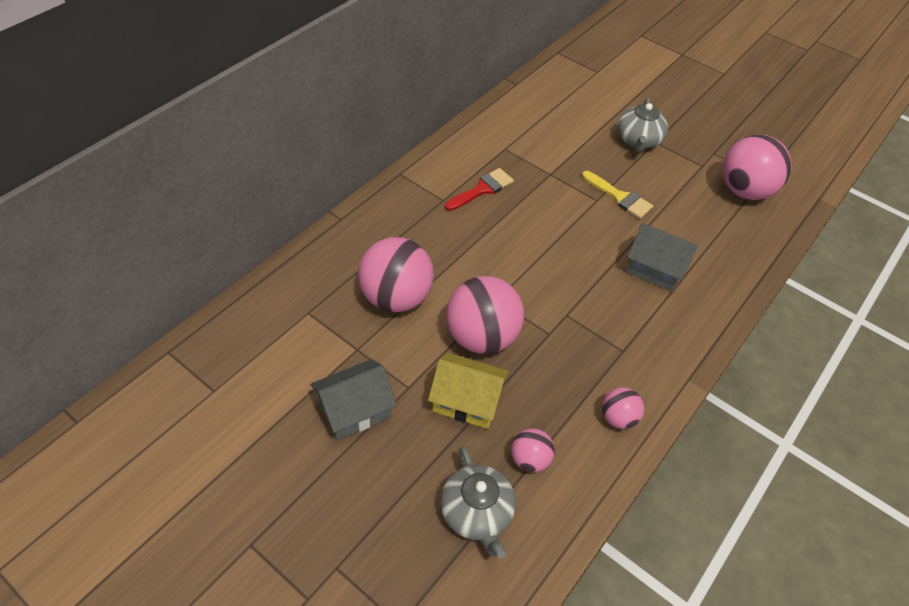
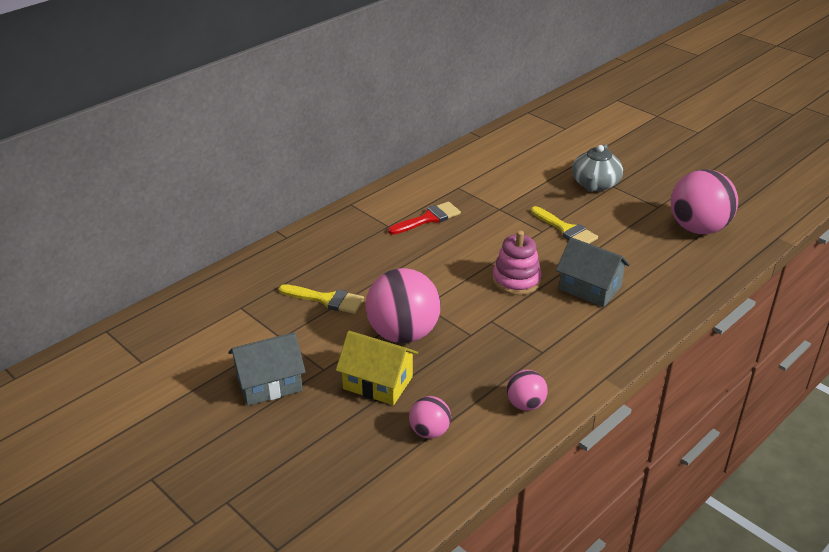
camera: 10 degrees right, 15 degrees down
(396, 297) = (326, 299): pink ball -> yellow brush
(477, 513) = (369, 470): grey teapot -> none
(582, 263) = (516, 280): none -> pink stacking toy

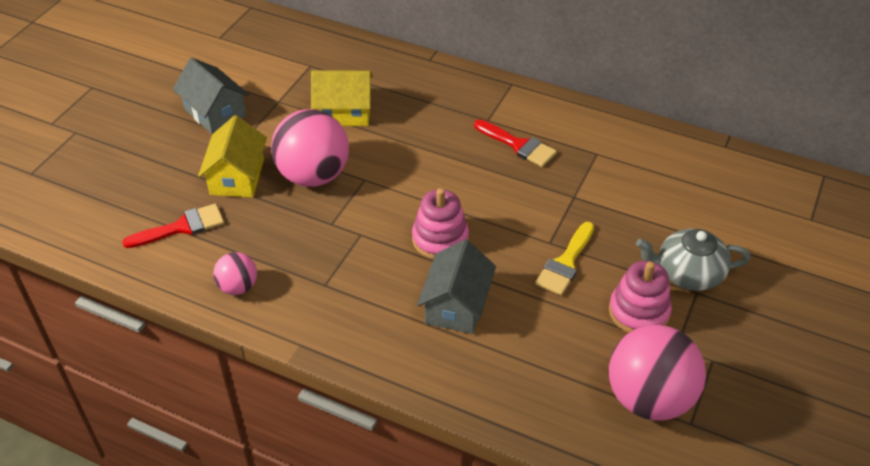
camera: 70 degrees right, 10 degrees up
(326, 299) = (344, 112): yellow brush -> yellow house
(429, 432) = (181, 227): pink ball -> red brush
(623, 212) = (638, 312): none -> pink stacking toy

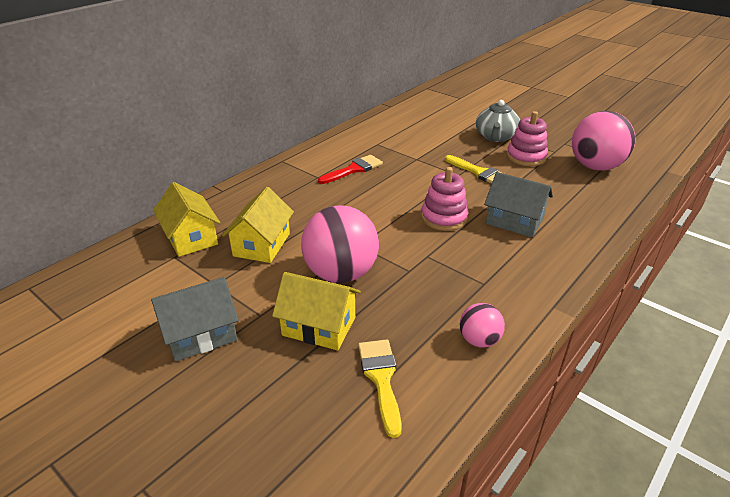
camera: 75 degrees left, 10 degrees down
(181, 227) = (381, 378): red brush -> yellow brush
(341, 65) = (191, 237): none -> yellow house

